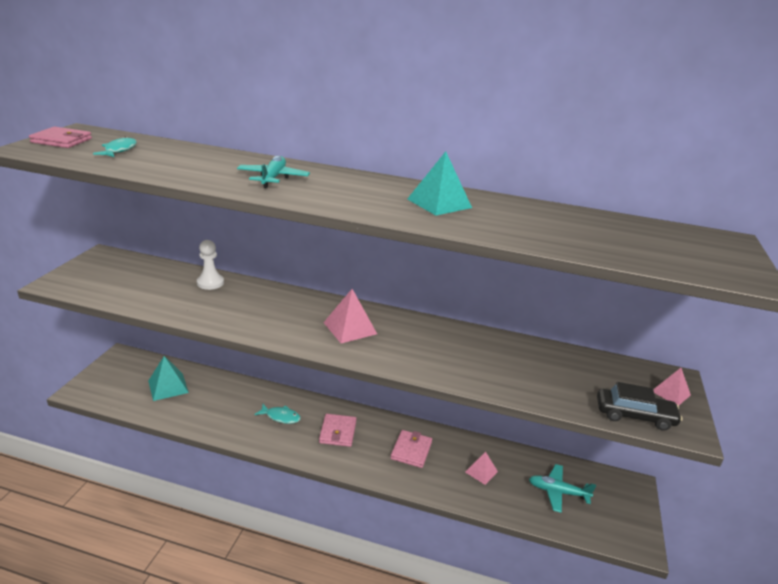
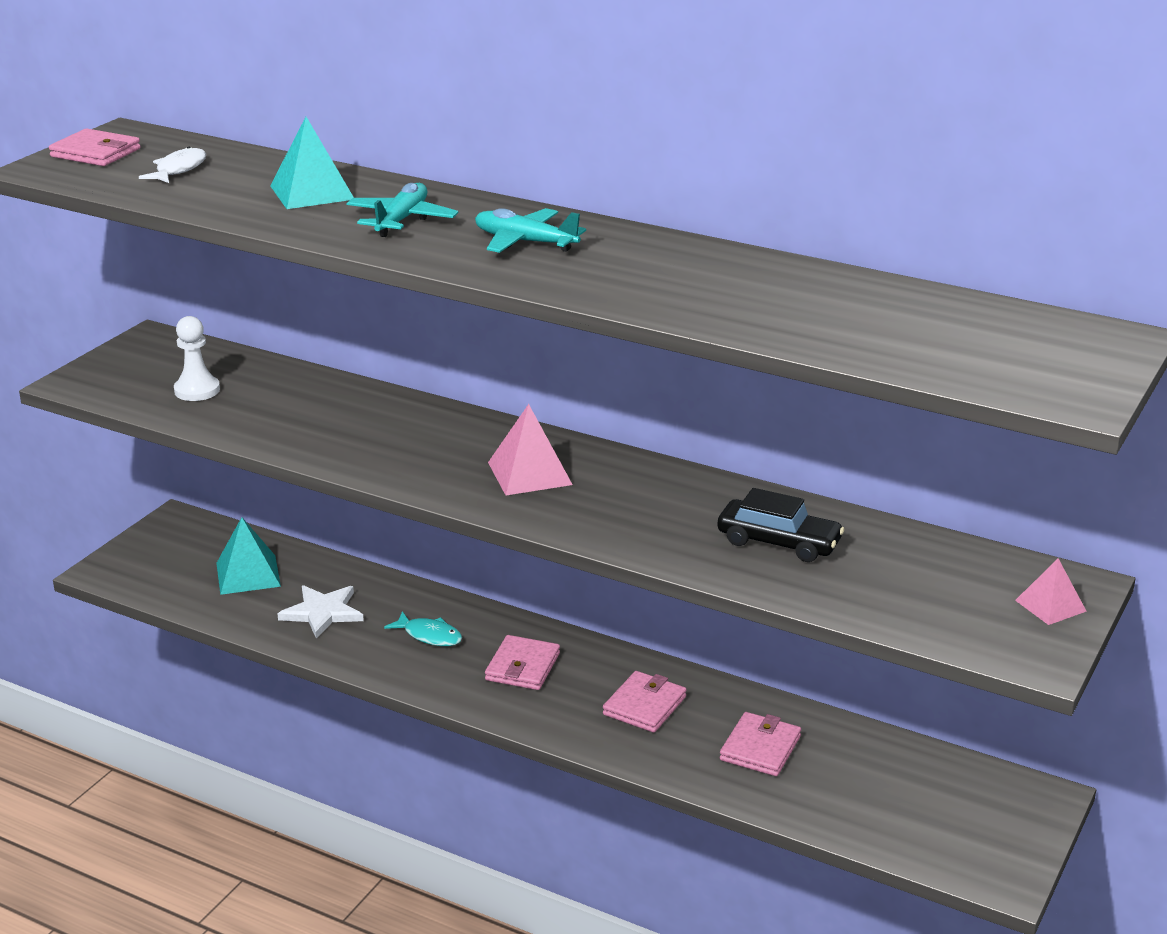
camera: 15 degrees right, 0 degrees up
(119, 150) = (179, 169): turquoise fish -> white fish
(210, 283) = (318, 391): white pawn -> white pawn (197, 390)
(216, 407) = (323, 612): none -> white star
(439, 203) = (650, 266): turquoise pyramid -> turquoise pyramid (312, 192)
(481, 471) = (760, 748): pink pyramid -> pink wallet
(558, 492) = (889, 791): turquoise plane -> turquoise plane (525, 242)
(634, 415) = (957, 632): black car -> black car (778, 542)

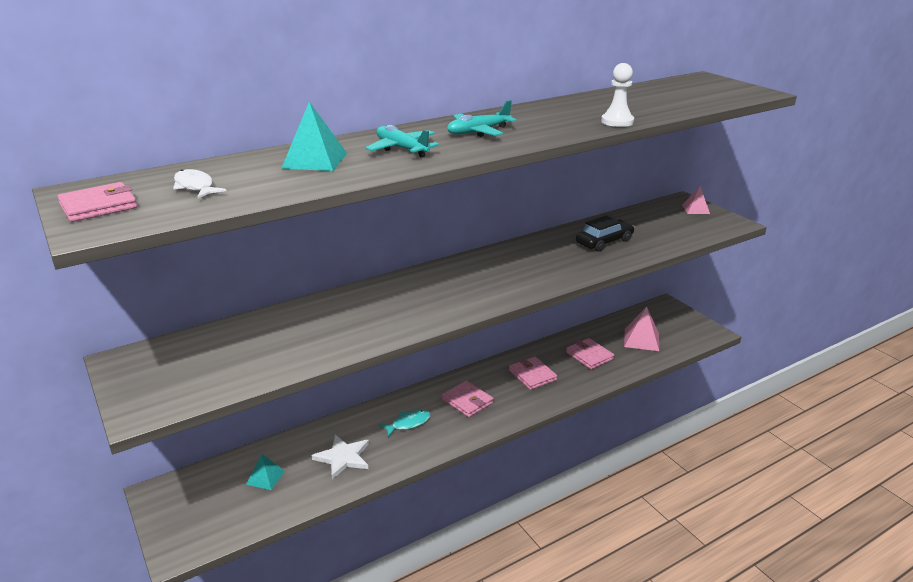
camera: 60 degrees left, 0 degrees up
(197, 390) = (233, 360): white pawn -> white pawn (617, 122)
(248, 574) = (265, 477): turquoise pyramid -> turquoise pyramid, size x0.64
(530, 473) = (478, 279): pink pyramid -> pink pyramid (641, 339)

